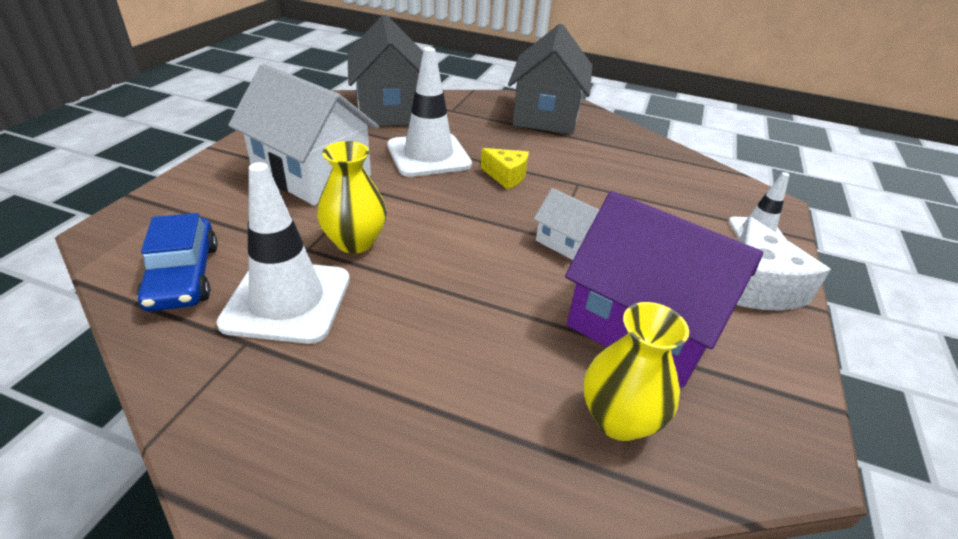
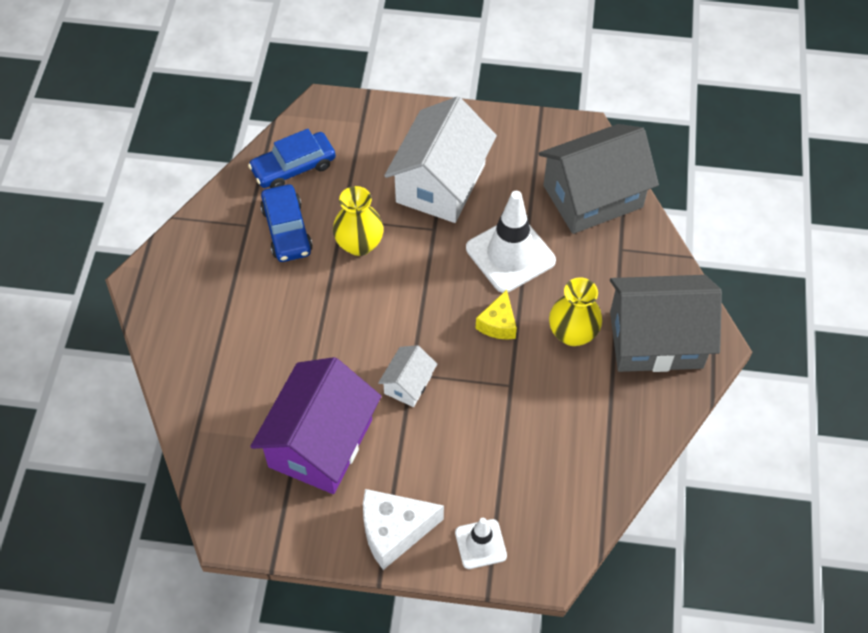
camera: 80 degrees right, 20 degrees up
(287, 301) = (286, 230): white traffic cone -> blue car
(619, 419) = (234, 430): yellow vase -> yellow vase (572, 333)

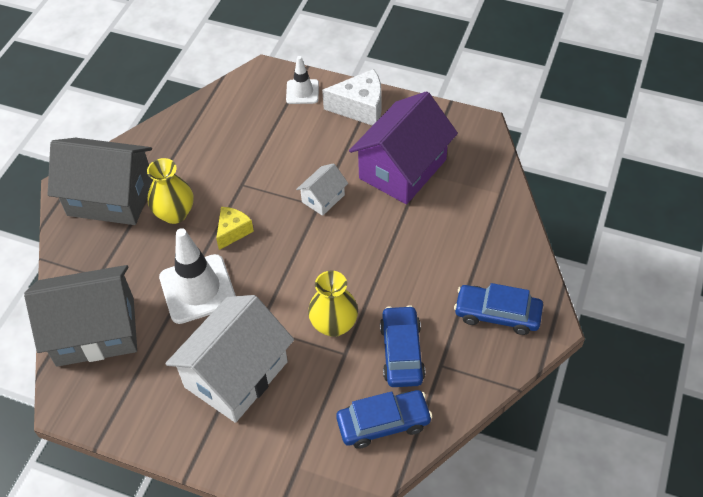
camera: 165 degrees left, 5 degrees down
(194, 284) = (497, 314): none -> blue car

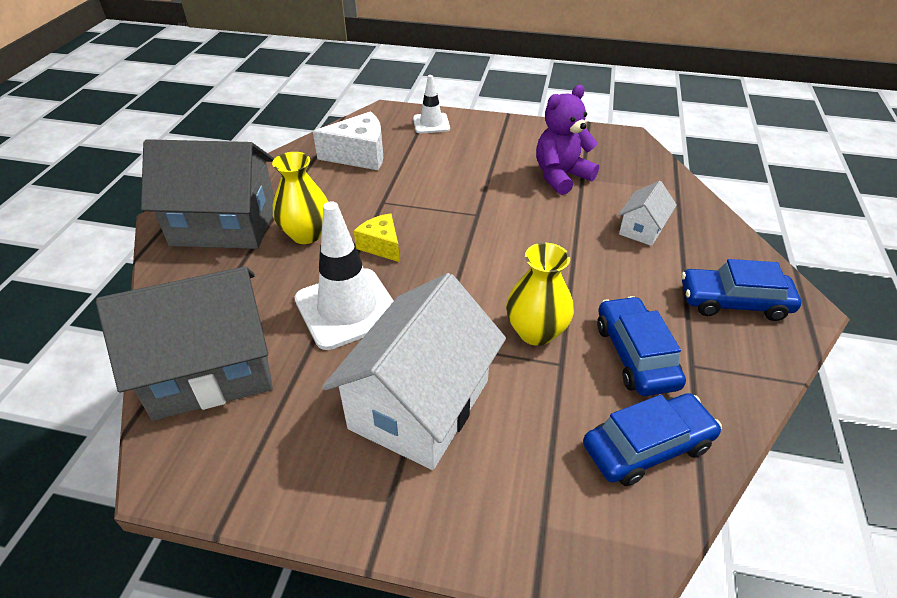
camera: 10 degrees left, 10 degrees down
(233, 231) = (381, 246): yellow cheese -> yellow cheese turned 60 degrees counterclockwise
(323, 198) = (481, 207): white house -> white house (642, 229)
(360, 108) = (496, 132): white cheese -> white cheese (359, 155)
(402, 169) = (561, 176): purple house -> purple teddy bear

